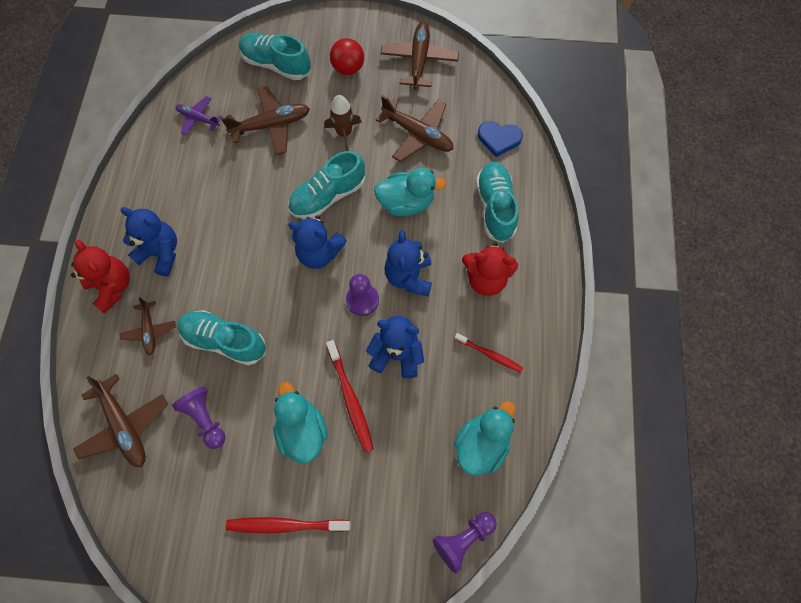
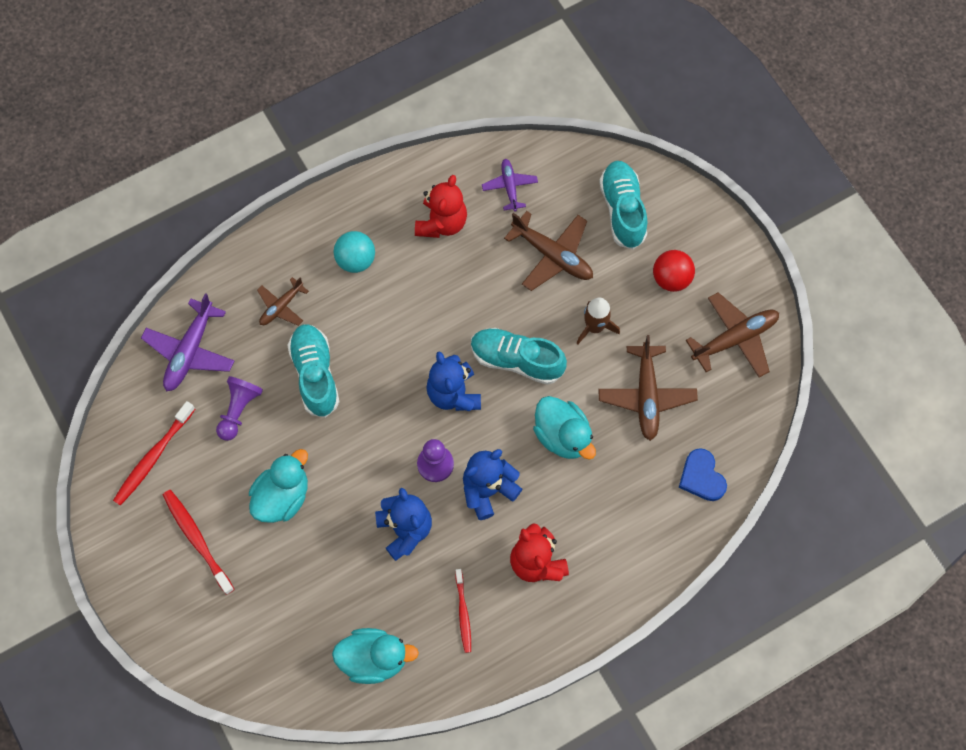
camera: 55 degrees right, 0 degrees up
(112, 287) = (297, 246): red teddy bear -> red teddy bear (441, 223)
(124, 426) = (190, 351): brown plane -> purple plane
(161, 253) = (356, 260): blue teddy bear -> turquoise ball
(350, 399) = (337, 517): red toothbrush -> red toothbrush (153, 457)
(463, 539) = (281, 695): purple pawn -> none
(495, 207) = (620, 522): turquoise shoe -> none

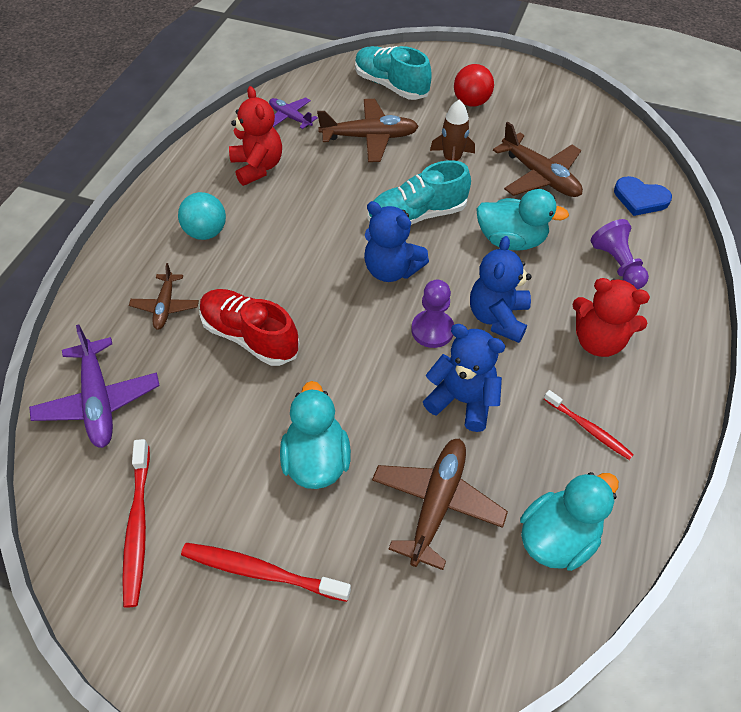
camera: 40 degrees left, 15 degrees down
(239, 410) = (198, 416): purple pawn -> purple pawn (617, 264)
(315, 374) = (250, 336): turquoise shoe -> red shoe
(735, 339) = (556, 108): brown plane -> brown plane (437, 503)

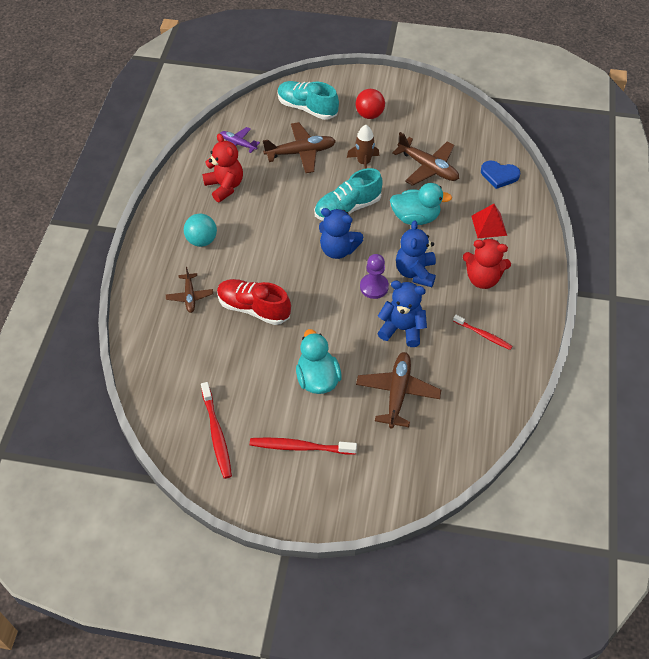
camera: 10 degrees left, 0 degrees up
(98, 401) = (165, 364): purple plane -> none
(557, 537) = (473, 400): turquoise duck -> none
(617, 264) = (489, 225): purple pawn -> red pyramid

